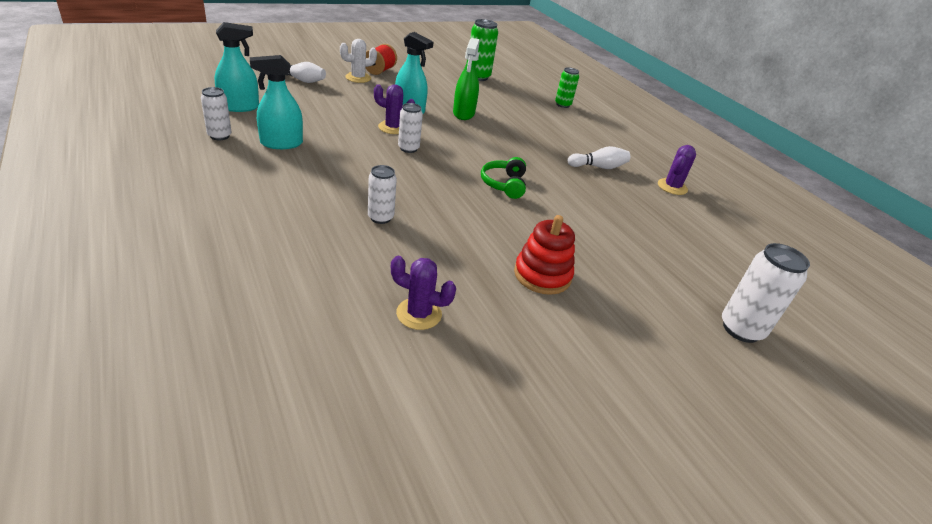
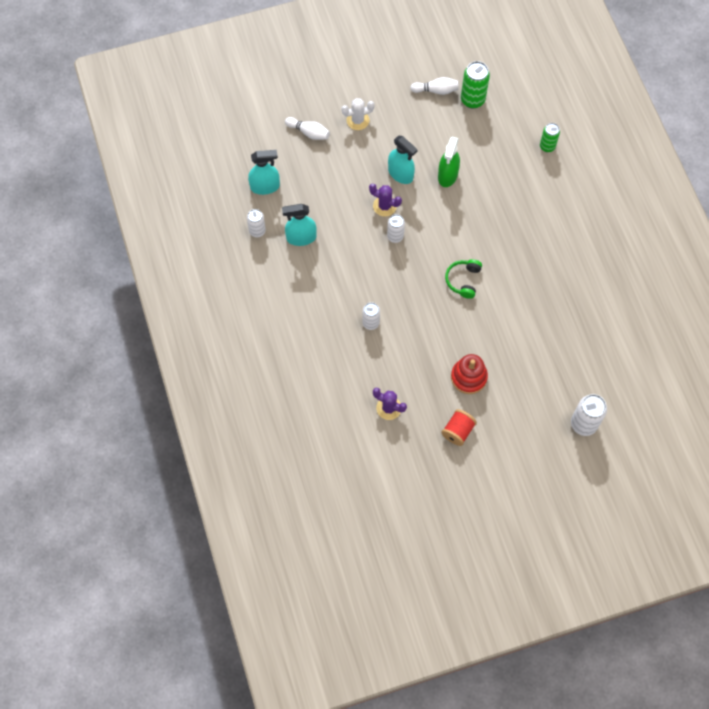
camera: 15 degrees right, 30 degrees up
(379, 71) = (377, 102): red spool -> red spool (458, 431)
(598, 167) = (548, 251): white bowling pin -> white bowling pin (436, 90)
(672, 187) = (603, 276): purple cactus -> none

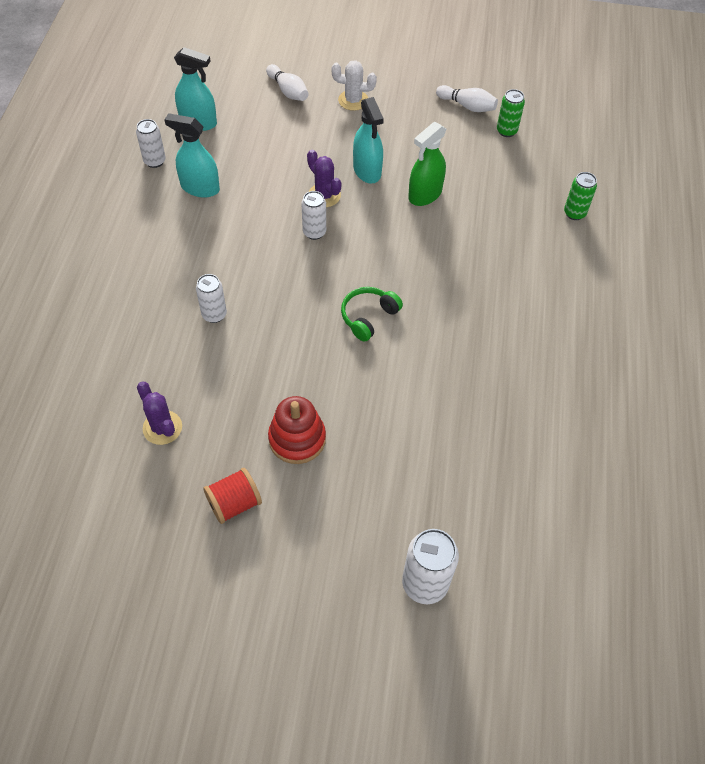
camera: 25 degrees right, 10 degrees down
(472, 100) = (506, 131): green can -> green can, size x0.64

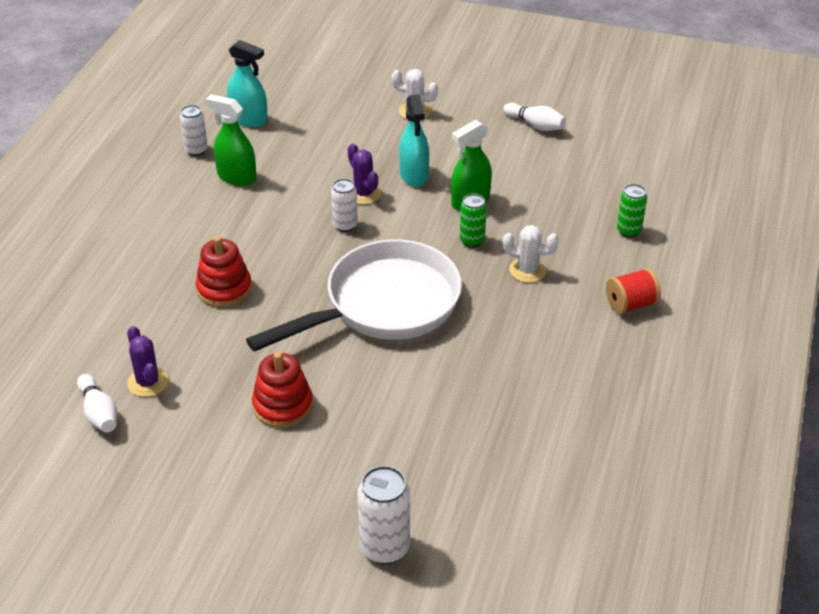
camera: 10 degrees right, 15 degrees down
(200, 188) = (236, 177): turquoise spray bottle -> green spray bottle
(214, 314) = (224, 289): white can -> red stacking toy
(234, 503) = (205, 455): red spool -> red spool (631, 304)
(288, 91) = (348, 98): white bowling pin -> white bowling pin (99, 413)
(368, 317) = (383, 305): green headphones -> white pan
(492, 265) = (527, 270): none -> white cactus
(506, 131) = (572, 151): green can -> green can (472, 241)

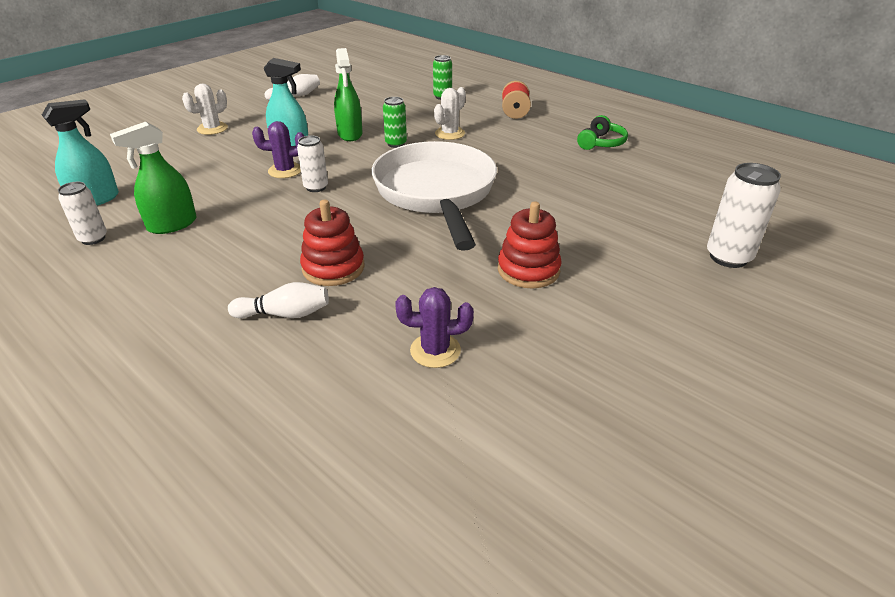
camera: 65 degrees left, 5 degrees down
(99, 413) = (460, 402): white bowling pin -> white bowling pin (285, 314)
(598, 400) = (601, 143): none -> green headphones

